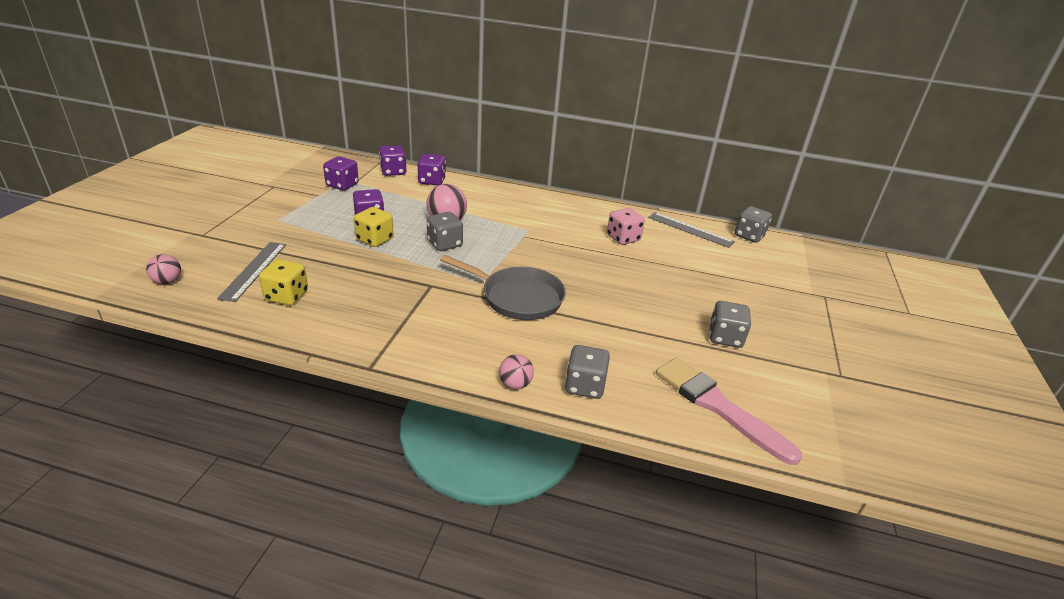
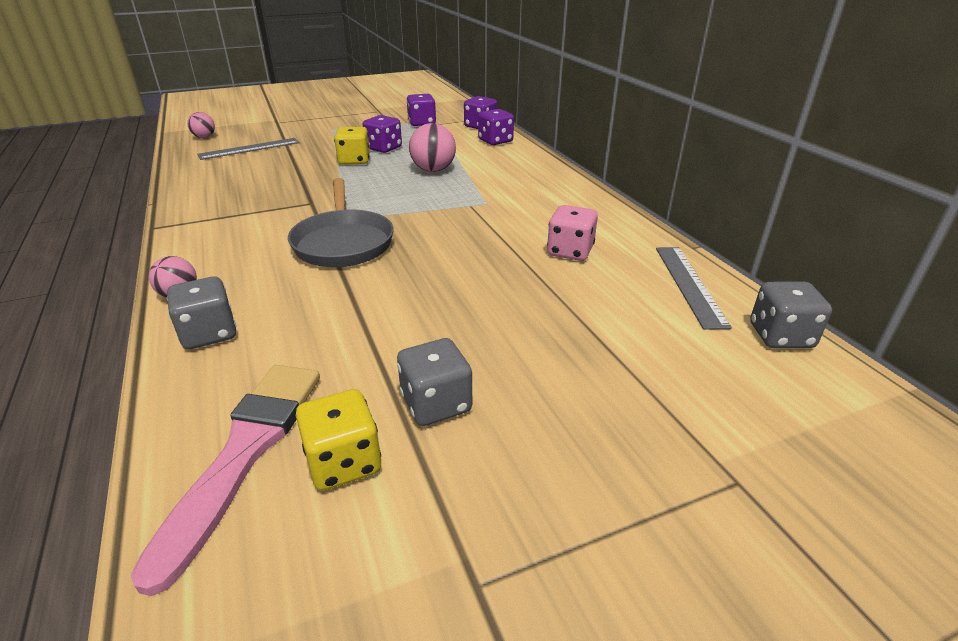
camera: 55 degrees right, 0 degrees up
(286, 296) = (226, 168): yellow dice -> yellow dice (343, 462)
(445, 244) = (392, 183): grey dice -> none

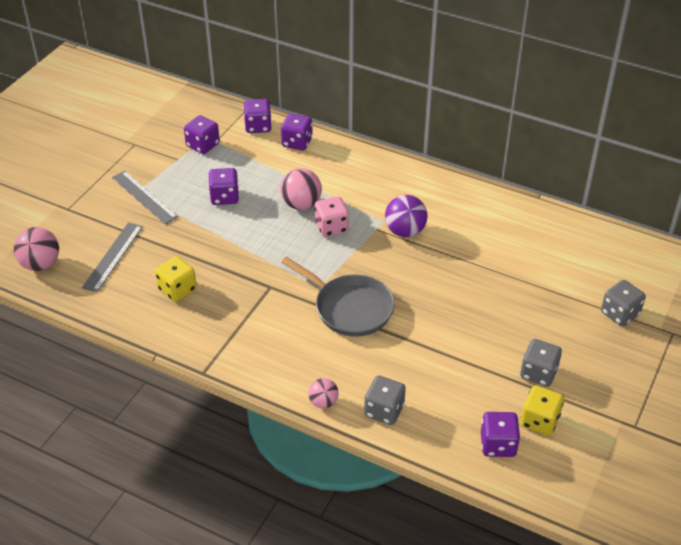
camera: 40 degrees left, 10 degrees up
(204, 137) = (40, 264): pink ball -> pink ball, size x1.63
(245, 452) = (498, 445): pink brush -> purple dice
(354, 160) = (226, 225): yellow dice -> yellow dice (177, 289)
(494, 216) = (405, 231): none -> purple ball
(570, 251) = (482, 238): pink dice -> pink dice (331, 227)
(689, 284) = (563, 230): grey ruler -> grey ruler (144, 197)
(780, 336) = (629, 244): grey dice -> grey dice (620, 313)

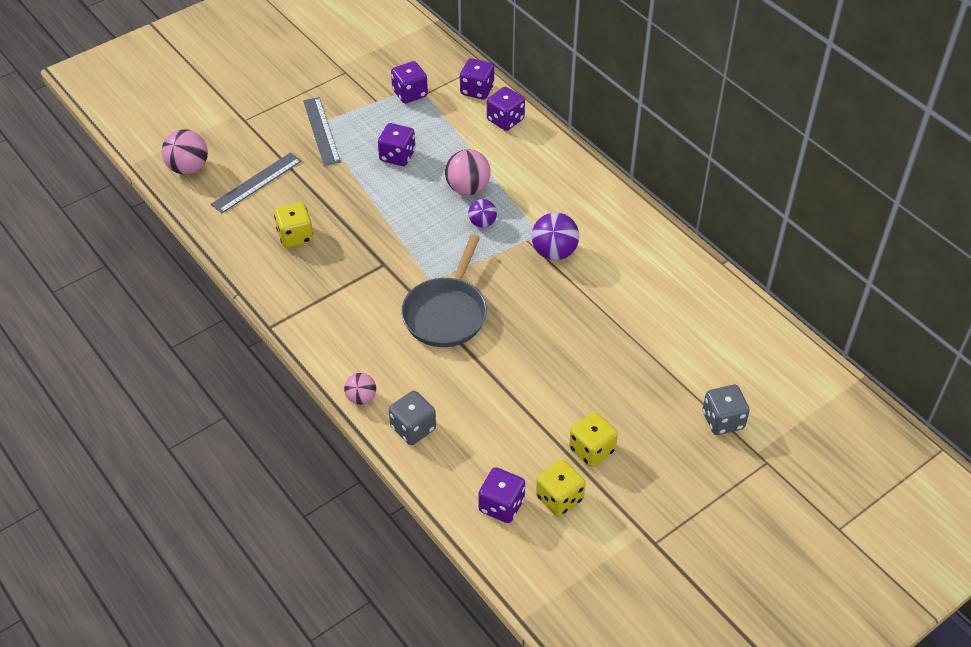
camera: 25 degrees right, 5 degrees up
(331, 227) = (482, 223): pink dice -> purple ball
(350, 308) = (446, 313): grey pan -> grey pan turned 45 degrees clockwise
(538, 373) = (592, 450): grey dice -> yellow dice

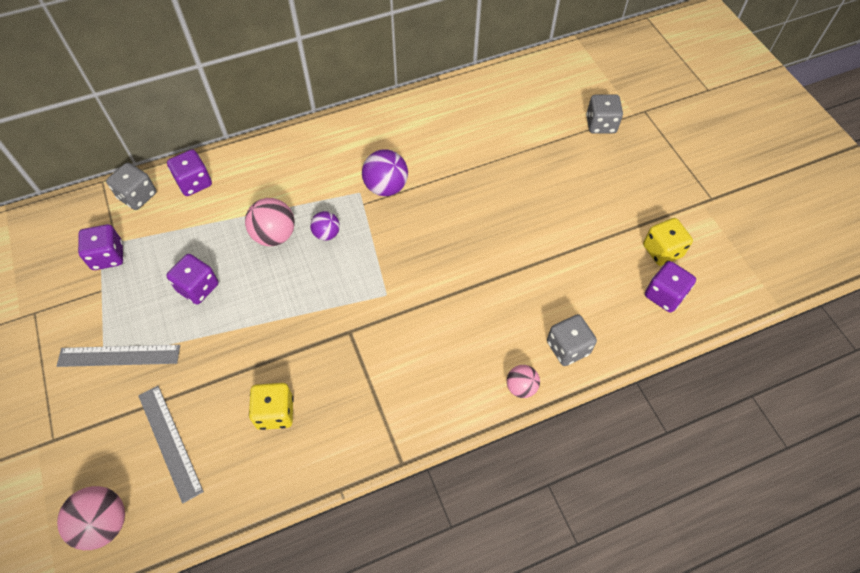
camera: 75 degrees left, 10 degrees up
(446, 313) = (433, 289): grey pan -> none
(477, 90) = (137, 196): purple dice -> grey dice
(592, 450) = (615, 216): yellow dice -> none

